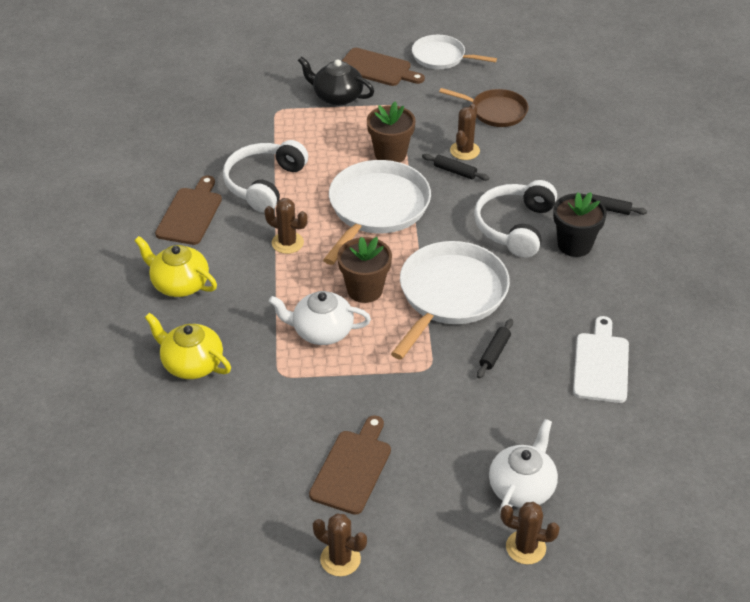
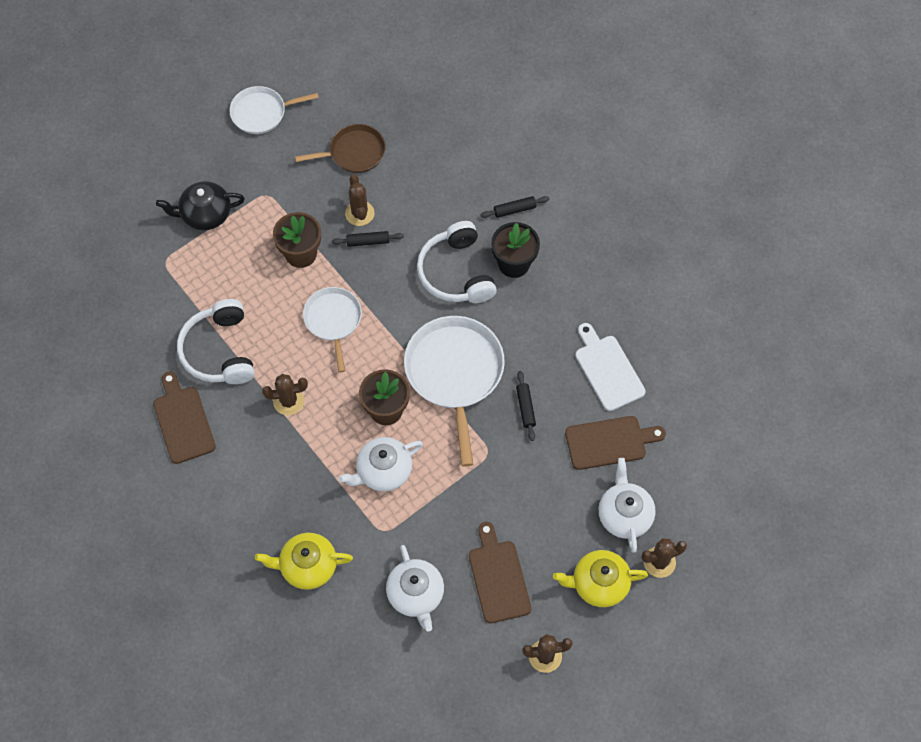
camera: 35 degrees left, 20 degrees up
(179, 284) = (234, 498): yellow teapot -> yellow teapot (599, 584)
(264, 438) = (416, 594): none -> white teapot
(376, 208) = (333, 320): white pan -> white pan, size x0.60
(377, 68) = (215, 159): brown cutting board -> brown cutting board (609, 442)

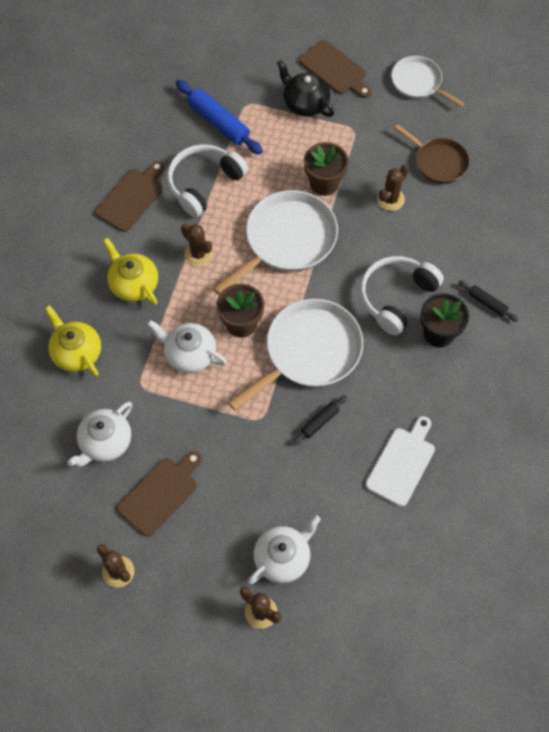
camera: 55 degrees right, 0 degrees up
(164, 297) = (218, 122): none -> blue rolling pin
(333, 320) = (287, 240): white pan -> white pan, size x1.68
(368, 241) = (371, 220): black rolling pin -> none
(599, 584) = (208, 575): yellow teapot -> yellow teapot (133, 284)
(609, 442) = (338, 505): brown cutting board -> brown cutting board (335, 69)

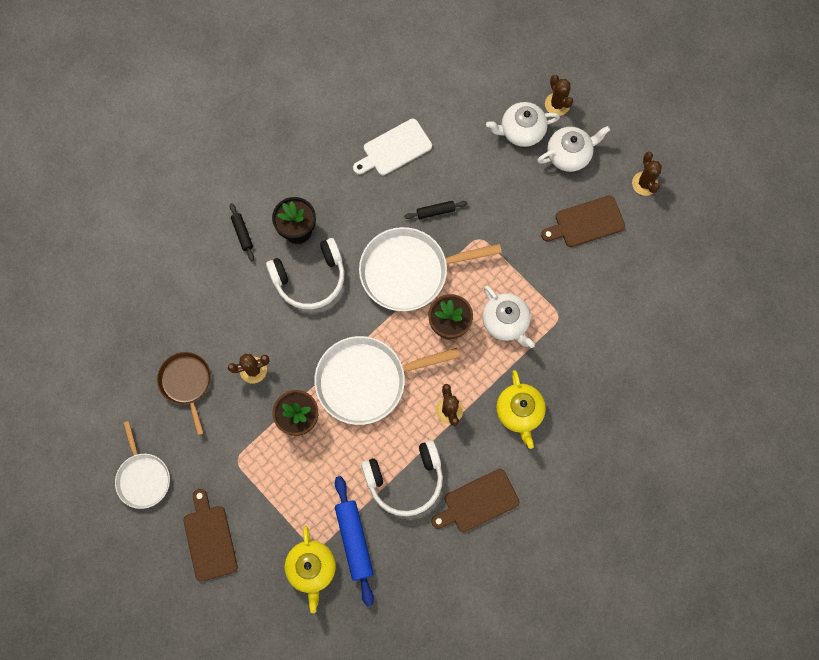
camera: 150 degrees left, 10 degrees up
(76, 352) = (597, 374): yellow teapot -> yellow teapot (311, 568)
(105, 442) = (609, 285): white teapot -> white teapot (569, 154)
(305, 103) = (261, 516): black teapot -> none

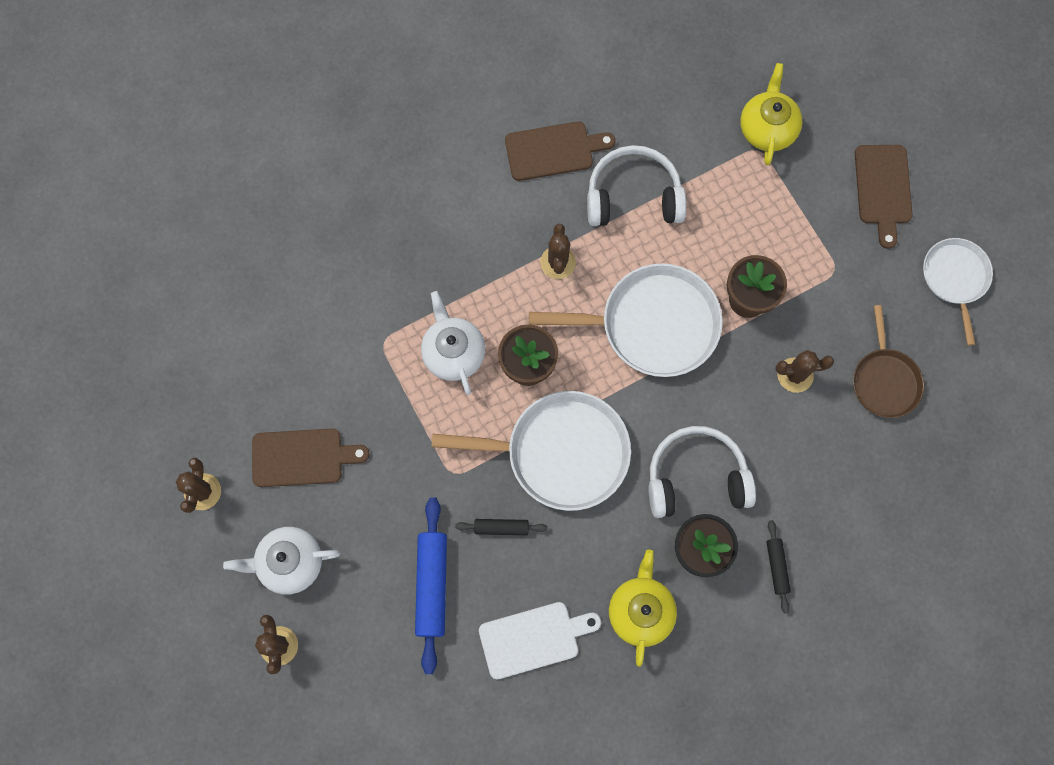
camera: 165 degrees left, 0 degrees up
(354, 540) = (710, 145): blue rolling pin -> blue rolling pin (432, 585)
(519, 412) = (472, 238): yellow teapot -> yellow teapot (640, 610)
(521, 131) = (344, 617): white teapot -> none

